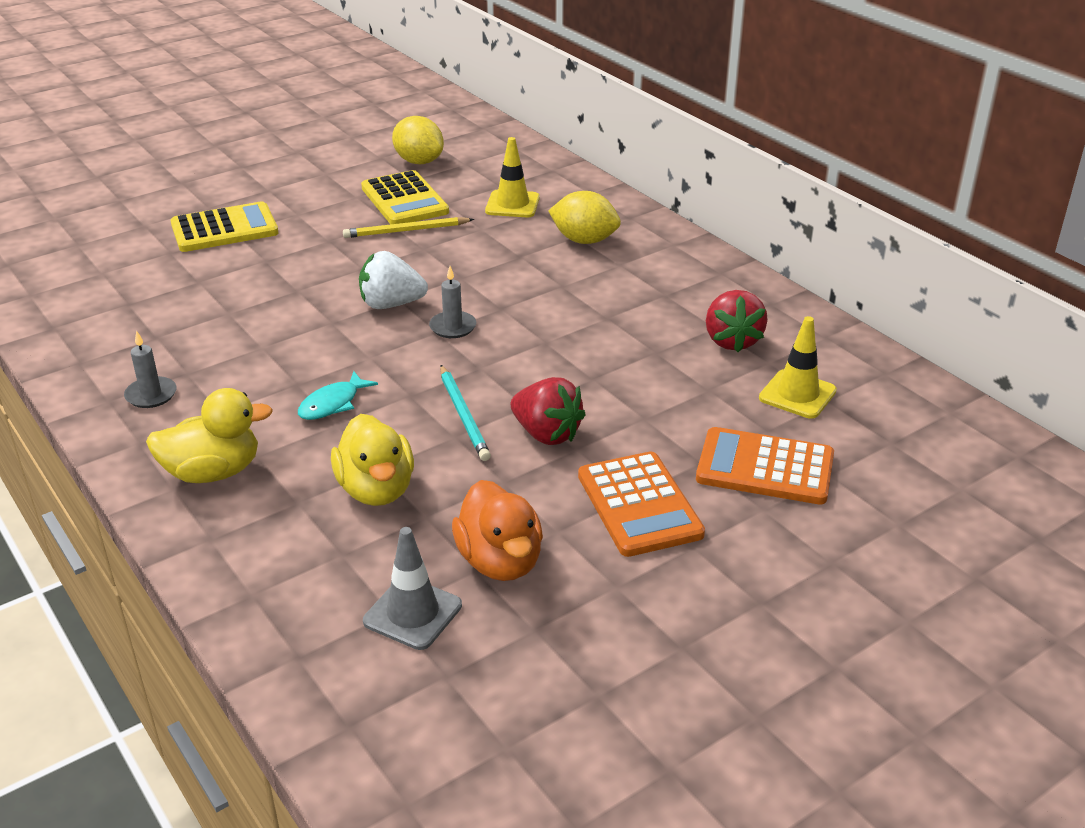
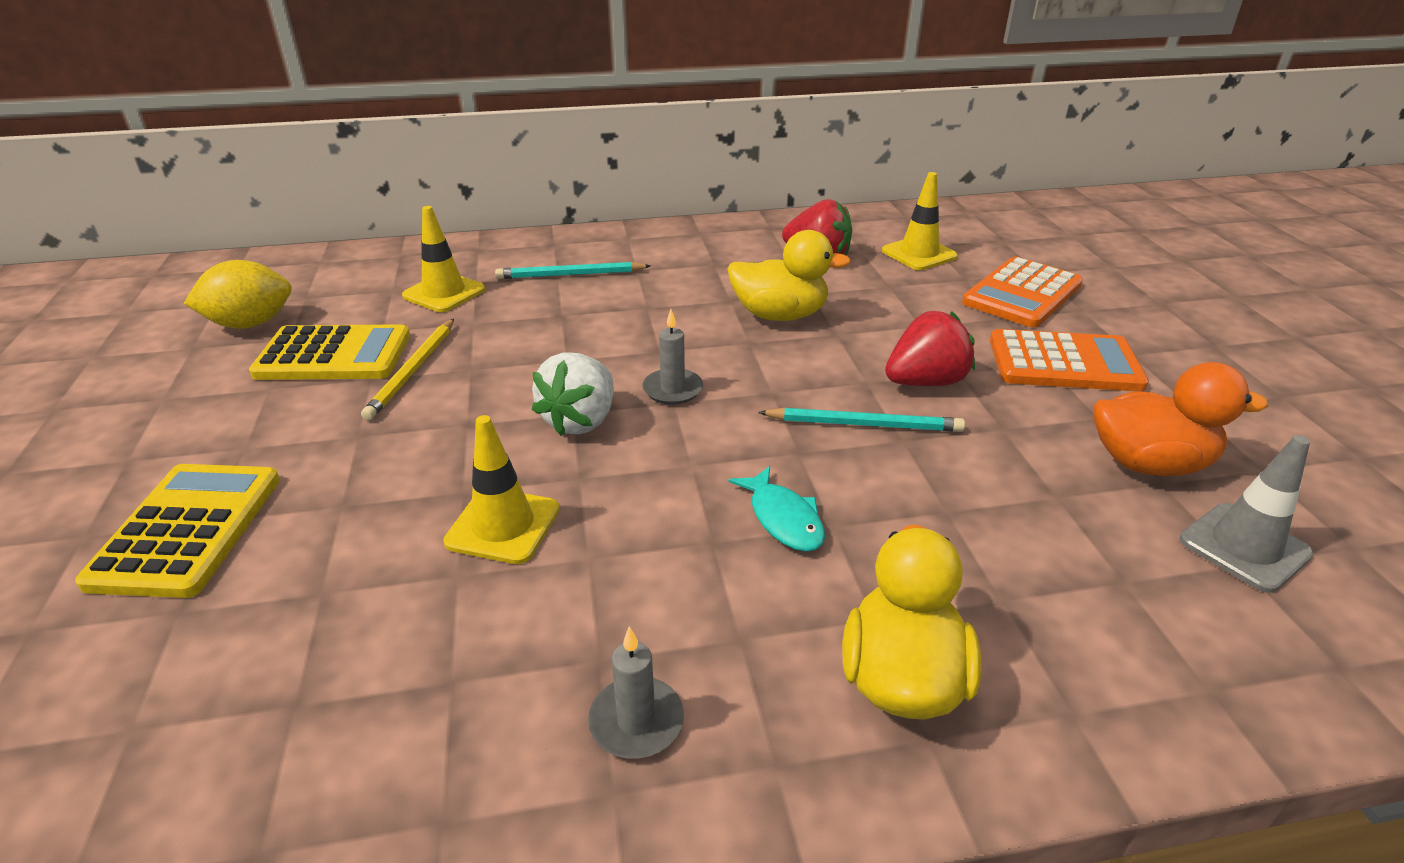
camera: 65 degrees left, 0 degrees up
(274, 312) = (503, 525): none -> yellow traffic cone
(376, 489) = (993, 522): yellow duck -> yellow duck (779, 315)
(584, 240) = (570, 275): yellow lemon -> turquoise pencil

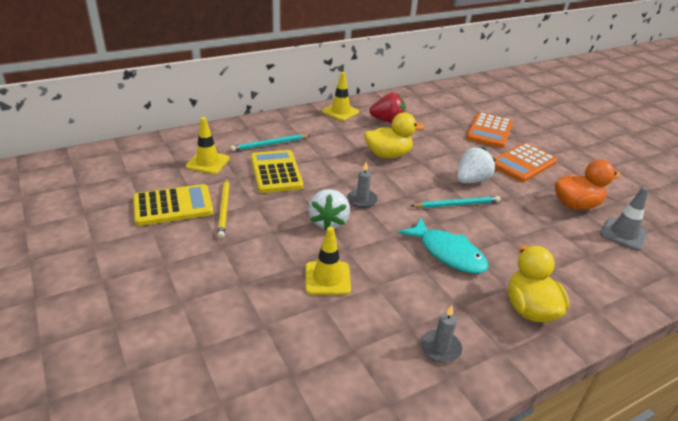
camera: 20 degrees left, 0 degrees up
(187, 529) = (169, 309): yellow calculator -> yellow calculator (276, 172)
(250, 324) = (108, 194): yellow lemon -> none
(783, 518) = (448, 253): turquoise fish -> turquoise fish, size x1.60
(919, 254) = (433, 115): yellow traffic cone -> yellow traffic cone (340, 112)
(925, 382) = (471, 180): red strawberry -> white strawberry
(1064, 363) = (523, 163): orange calculator -> orange calculator turned 150 degrees clockwise

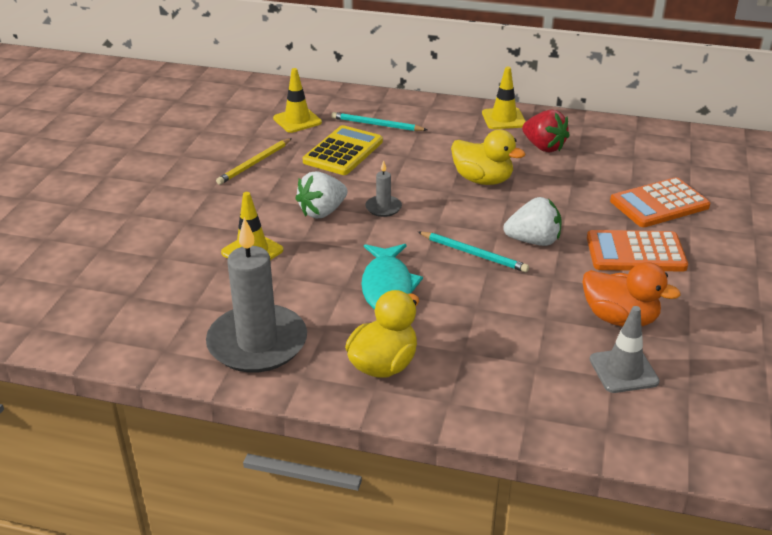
camera: 45 degrees right, 0 degrees up
(173, 206) = (220, 144): yellow calculator -> none
(440, 348) = (257, 343): grey candle -> grey candle, size x2.27

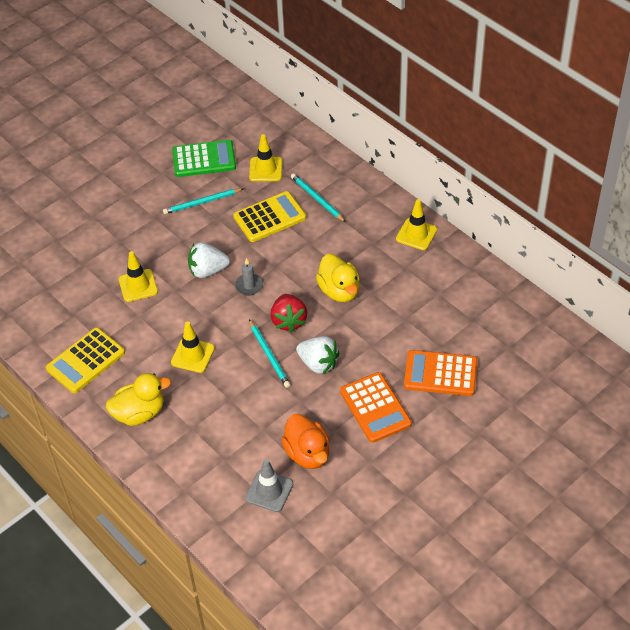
camera: 35 degrees right, 15 degrees up
(220, 132) = (204, 159): none -> green calculator
(254, 163) = (202, 202): yellow pencil -> turquoise pencil
(257, 343) = (86, 361): grey candle -> yellow calculator
(387, 286) = (193, 355): turquoise fish -> yellow traffic cone
(543, 147) = (416, 278): red strawberry -> red strawberry (288, 321)
(635, 253) = (375, 408): orange calculator -> orange calculator turned 150 degrees counterclockwise

